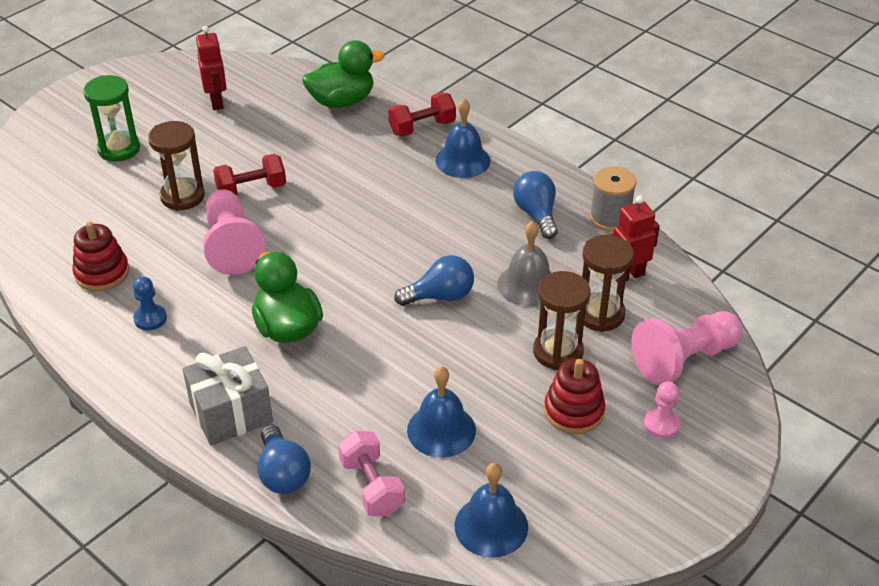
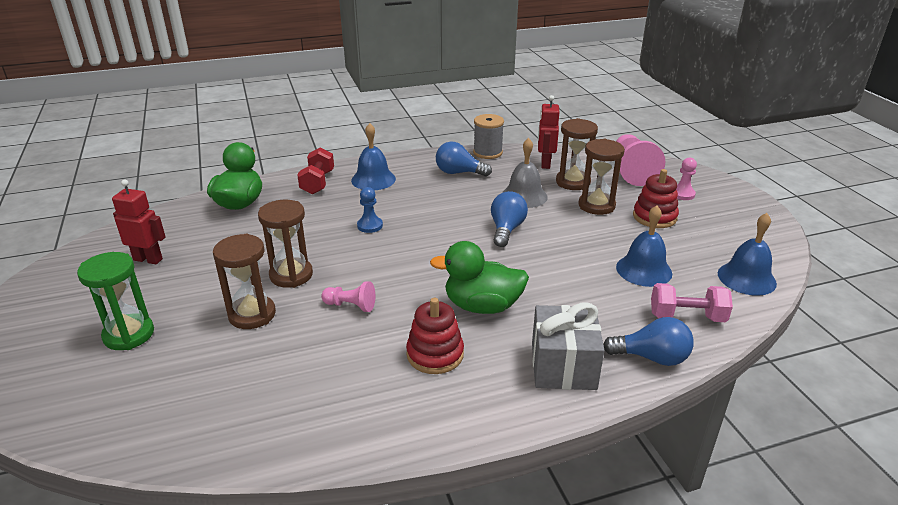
camera: 60 degrees left, 10 degrees down
(102, 273) = (303, 397): red stacking toy -> red stacking toy (435, 354)
(150, 318) = (401, 382): blue pawn -> blue pawn (370, 226)
(231, 245) = (351, 306): pink pawn -> pink pawn, size x0.52
(251, 190) = (291, 275): red dumbbell -> brown hourglass

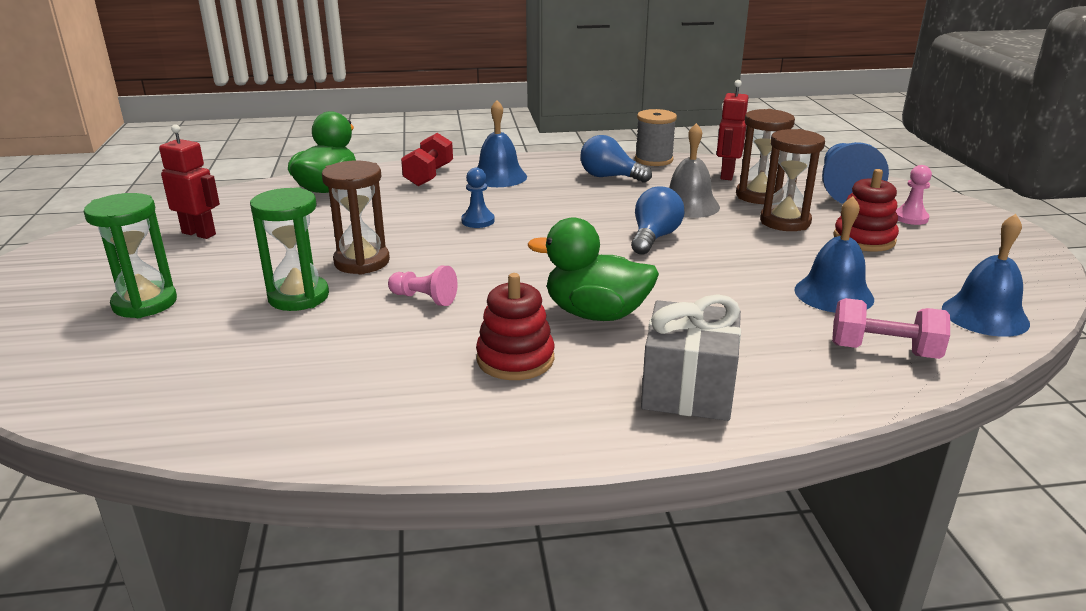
camera: 10 degrees right, 5 degrees down
(252, 315) = (298, 297): brown hourglass -> green hourglass
(631, 171) = (844, 189): pink pawn -> blue pawn
(651, 357) = (819, 392): blue light bulb -> none

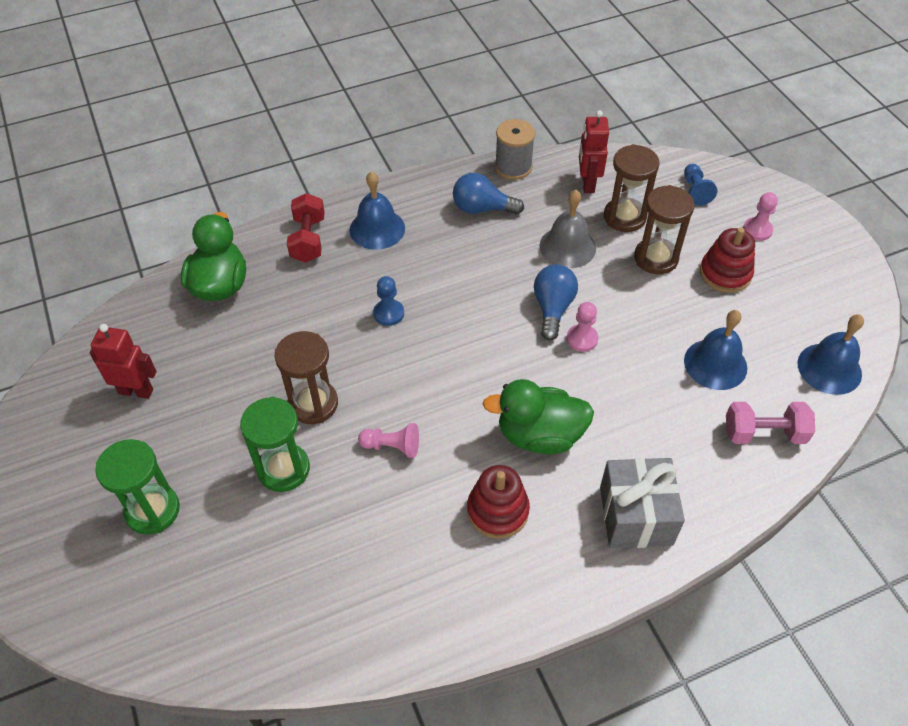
camera: 15 degrees left, 25 degrees up
(678, 259) = (582, 339): none -> pink pawn
(844, 189) = (695, 191): blue pawn -> blue pawn, size x0.52

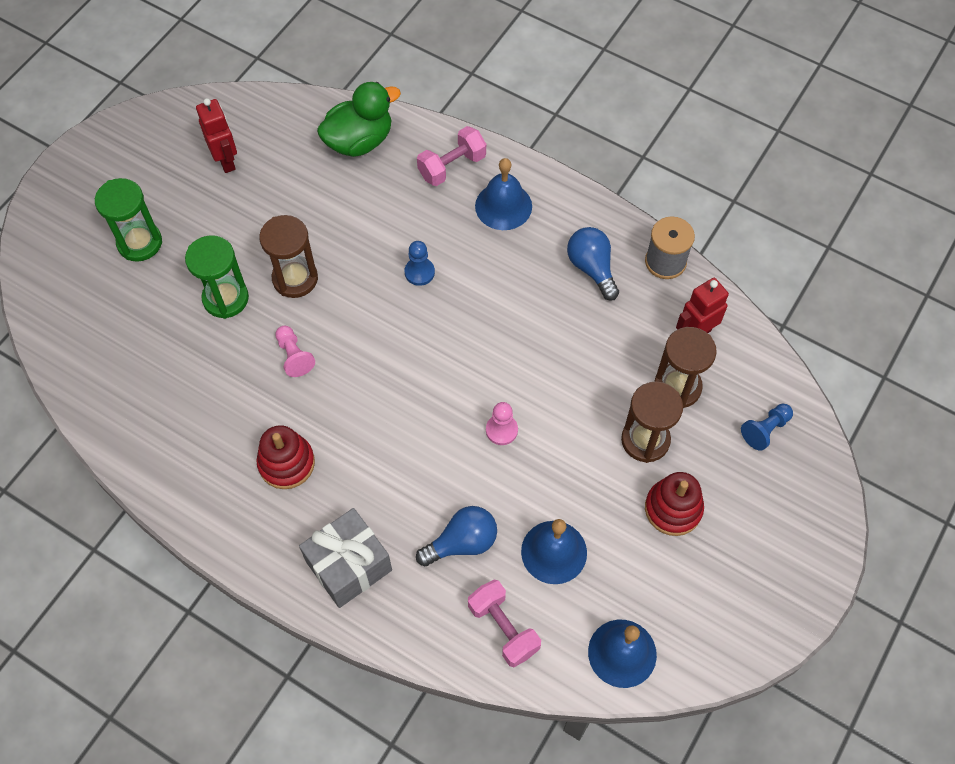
camera: 55 degrees right, 10 degrees up
(308, 240) = (452, 166): red dumbbell -> pink dumbbell
(539, 435) = (377, 453): green duck -> none
(552, 308) = (518, 389): blue light bulb -> blue light bulb (462, 542)
(567, 247) = (600, 361): grey bell -> none
(757, 230) = (756, 511): pink pawn -> none

